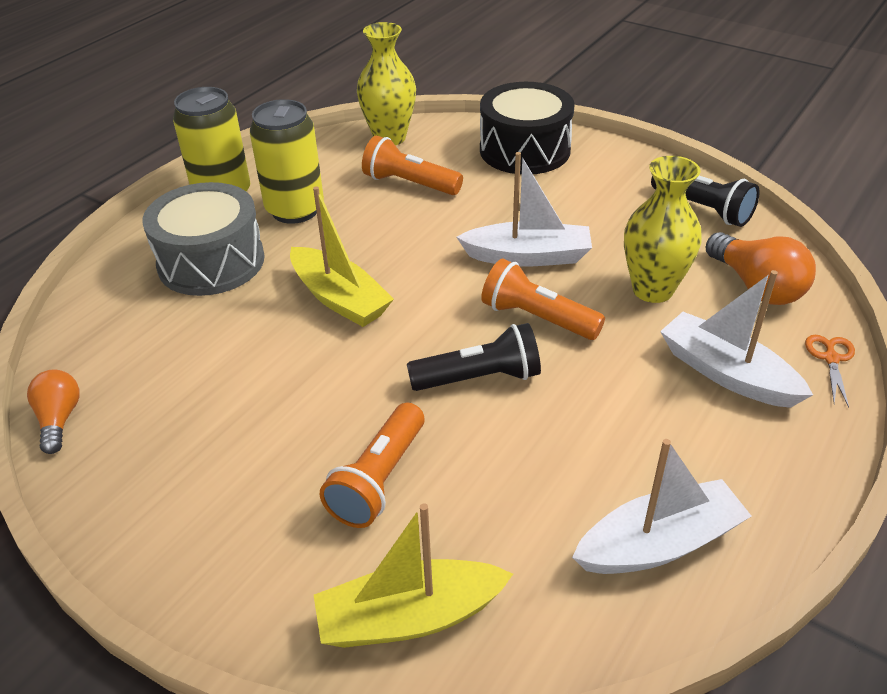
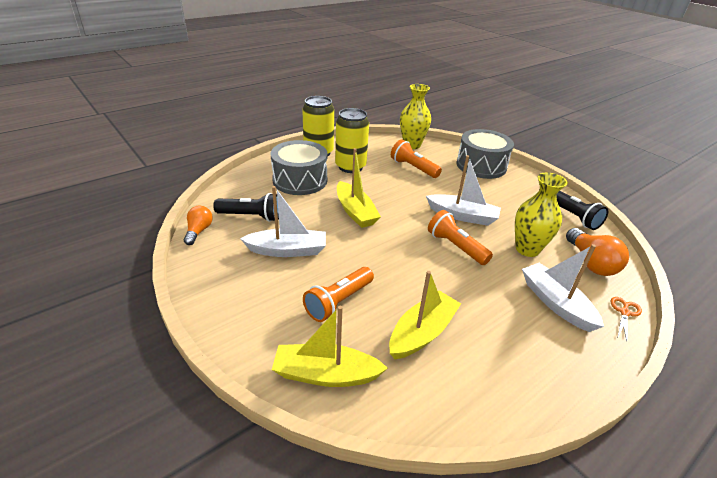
camera: 15 degrees right, 5 degrees down
(479, 378) = (412, 267): black flashlight -> black flashlight (251, 216)
(525, 150) = (481, 166): black drum -> grey drum
(539, 491) = (422, 332): none -> yellow boat
(659, 543) = (481, 381): white boat -> white boat (287, 250)

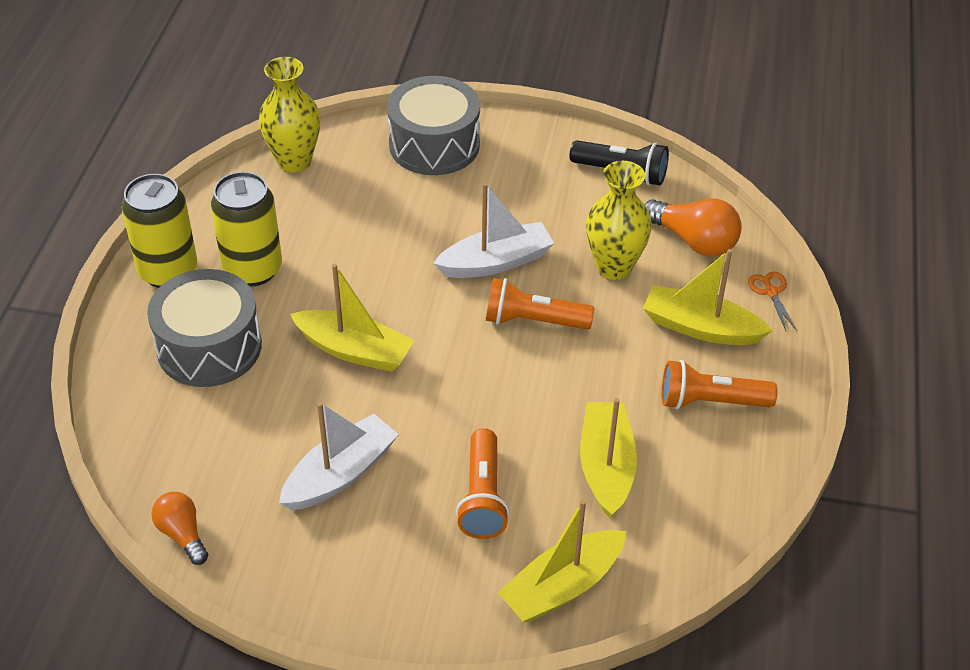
camera: 40 degrees left, 10 degrees up
(251, 216) = (222, 459): black flashlight -> none
(413, 168) = (346, 211): orange flashlight -> orange flashlight (710, 401)
(555, 303) = (700, 328): white boat -> yellow boat

